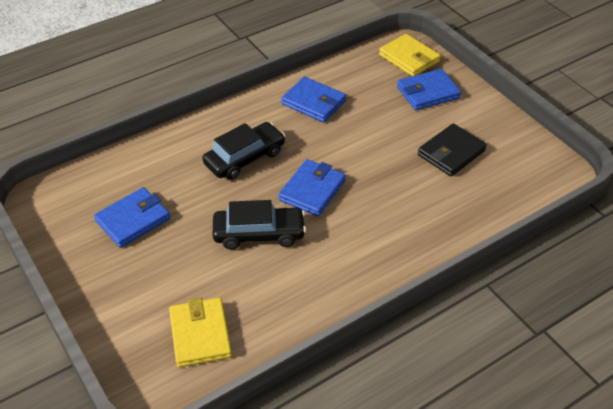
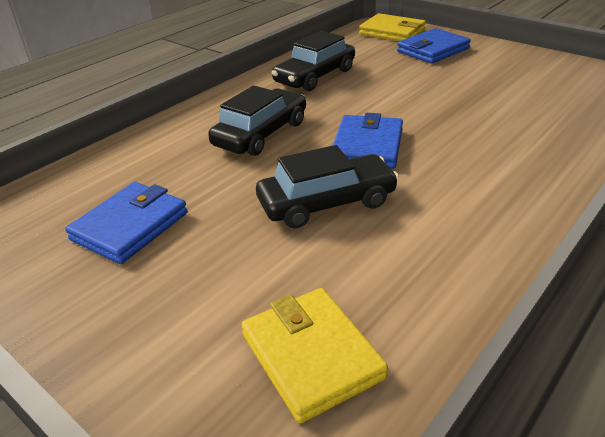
camera: 15 degrees left, 10 degrees down
(314, 102) = (315, 76): blue wallet -> black car
(451, 153) = (500, 86): black wallet -> none

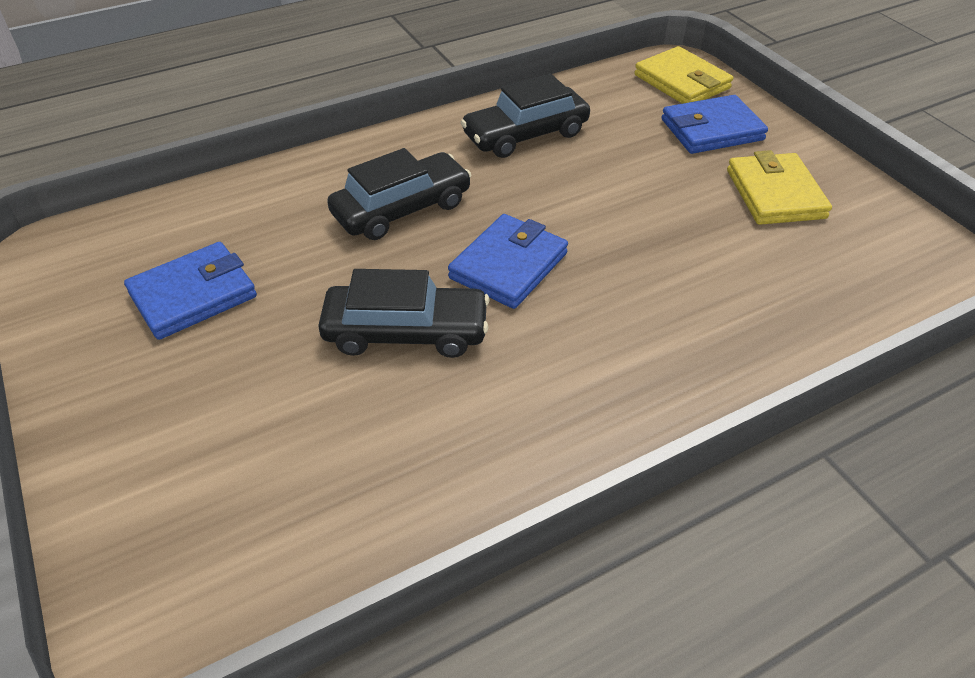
camera: 20 degrees right, 10 degrees up
(311, 356) = (263, 512): yellow wallet -> yellow wallet (775, 194)

